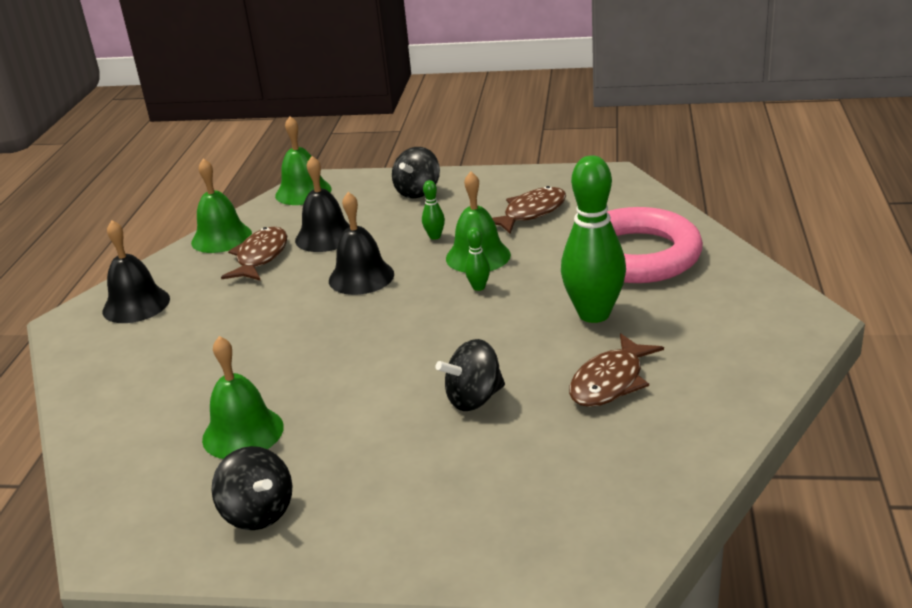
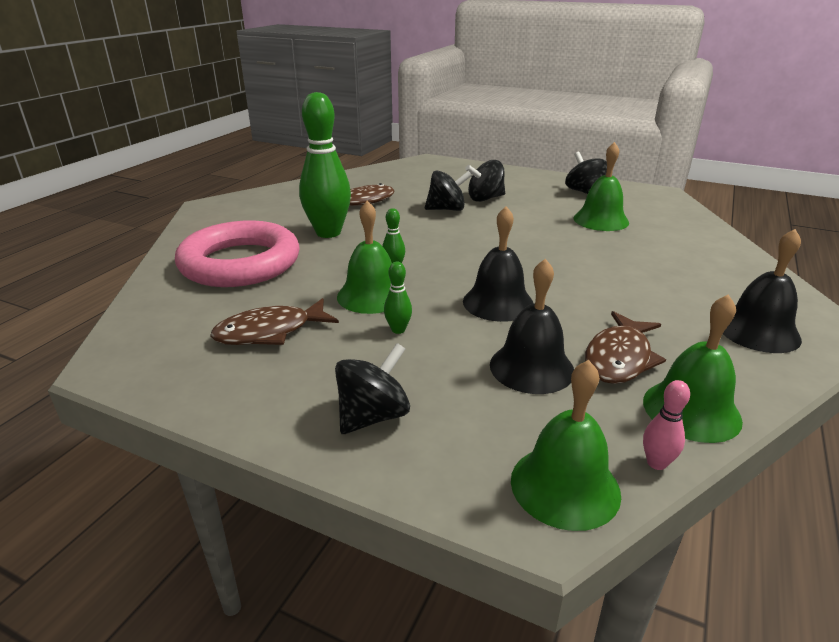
camera: 165 degrees left, 0 degrees up
(253, 210) = (656, 463): none -> pink bowling pin
(426, 443) = (485, 198): none -> black spinning top

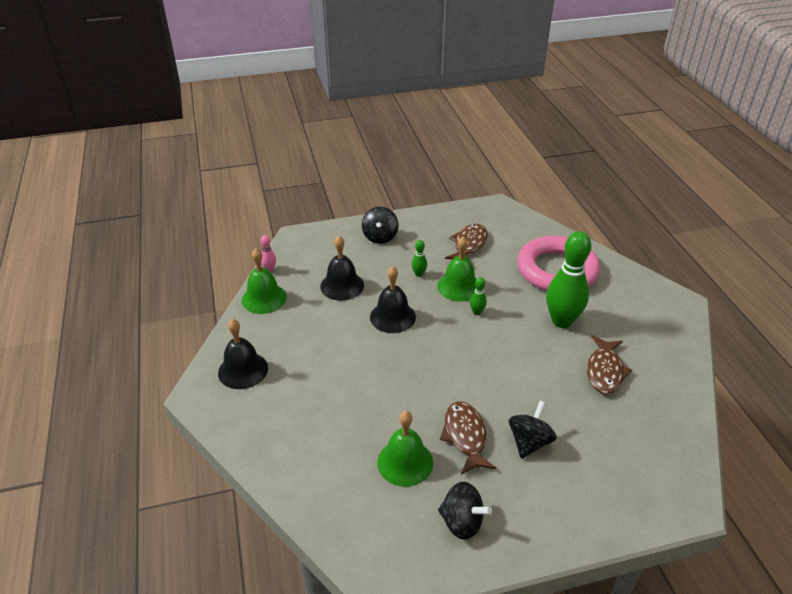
camera: 140 degrees right, 10 degrees up
(446, 209) = (534, 401): black spinning top -> none
(565, 486) = (296, 248): green bell -> none
(619, 358) = (307, 311): brown fish -> brown fish (465, 436)

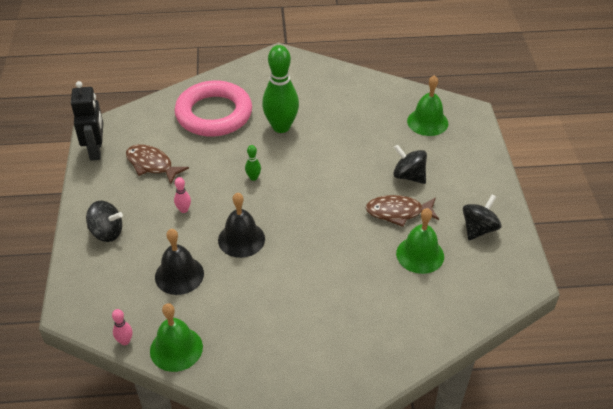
camera: 80 degrees left, 5 degrees up
(243, 370) = (286, 371): black bell -> none
(419, 274) = (184, 210): green bowling pin -> pink bowling pin
(459, 286) = (213, 183): green bell -> green bell (427, 122)
(474, 211) = (96, 150): none -> black robot
(605, 371) = (344, 117): brown fish -> none

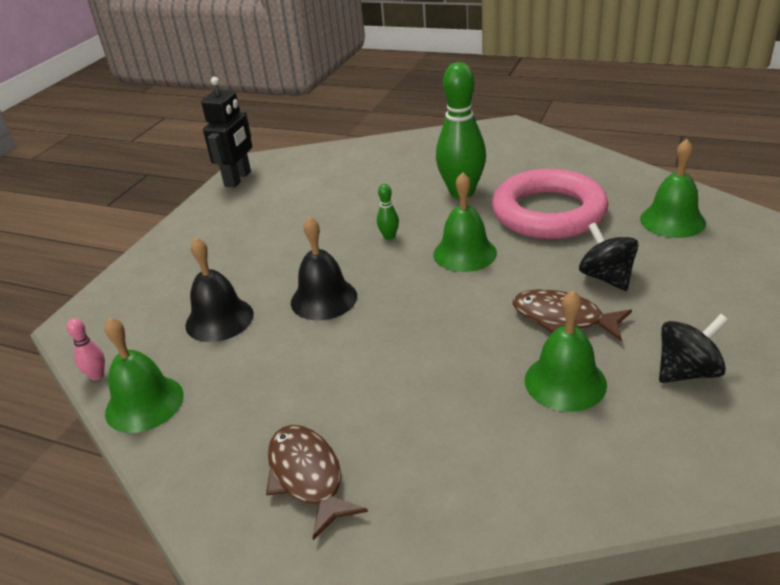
camera: 30 degrees right, 10 degrees down
(107, 232) = (181, 256): black spinning top -> none
(152, 165) = (283, 202): brown fish -> brown fish (307, 477)
(184, 210) = (281, 252): pink bowling pin -> none
(214, 114) = (390, 167): pink ring -> pink ring (548, 212)
(313, 179) = (464, 253): none -> green bell

